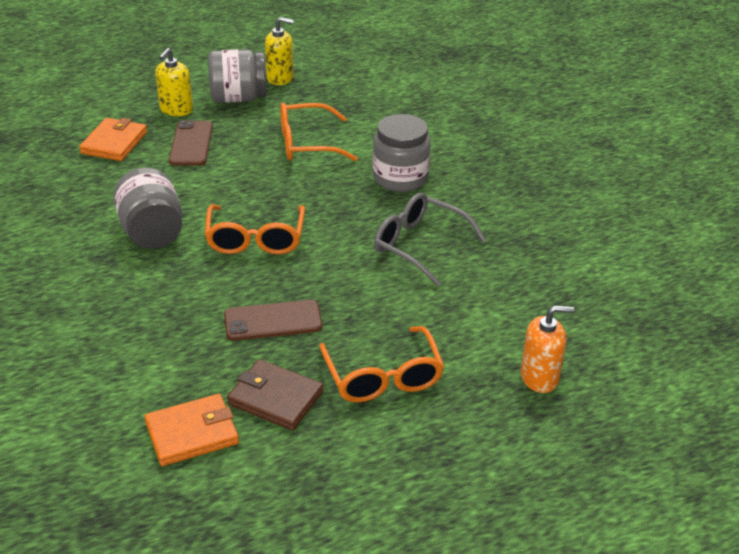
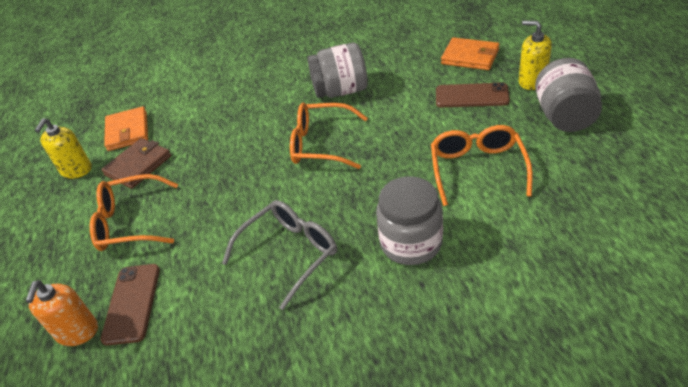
camera: 105 degrees right, 5 degrees up
(273, 321) = (217, 160): brown phone -> brown phone (132, 303)
(280, 78) = (619, 143): yellow soap dispenser -> yellow soap dispenser (76, 170)

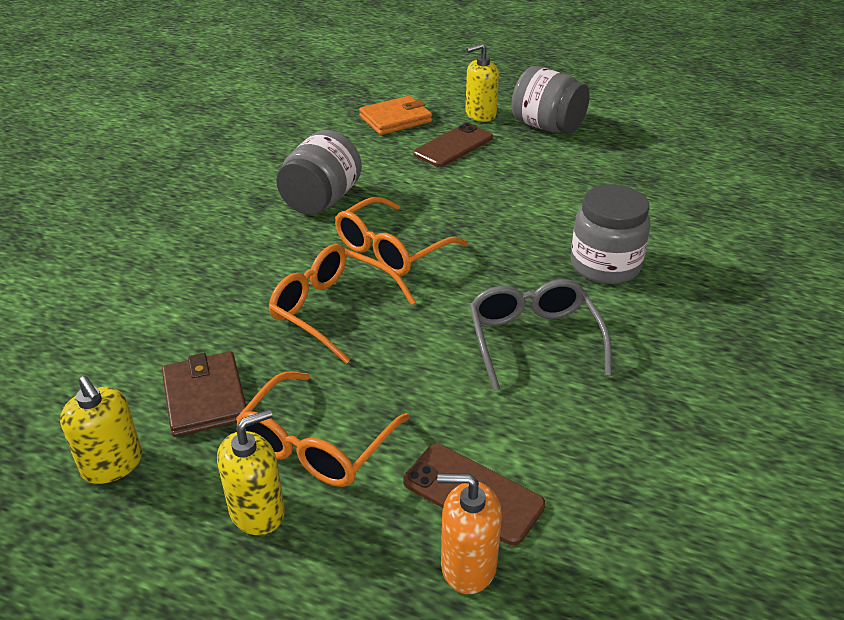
camera: 60 degrees left, 5 degrees down
(73, 232) = (257, 511): none -> yellow soap dispenser
(77, 332) = (468, 565): orange soap dispenser -> orange soap dispenser turned 150 degrees clockwise
(127, 131) = (107, 381): orange wallet -> none
(477, 168) = (554, 191): orange glasses -> orange glasses (332, 309)

